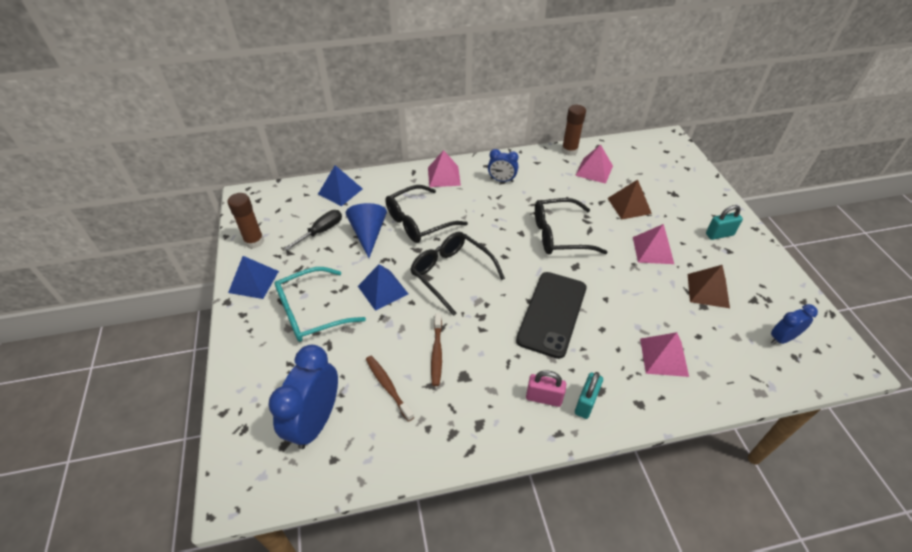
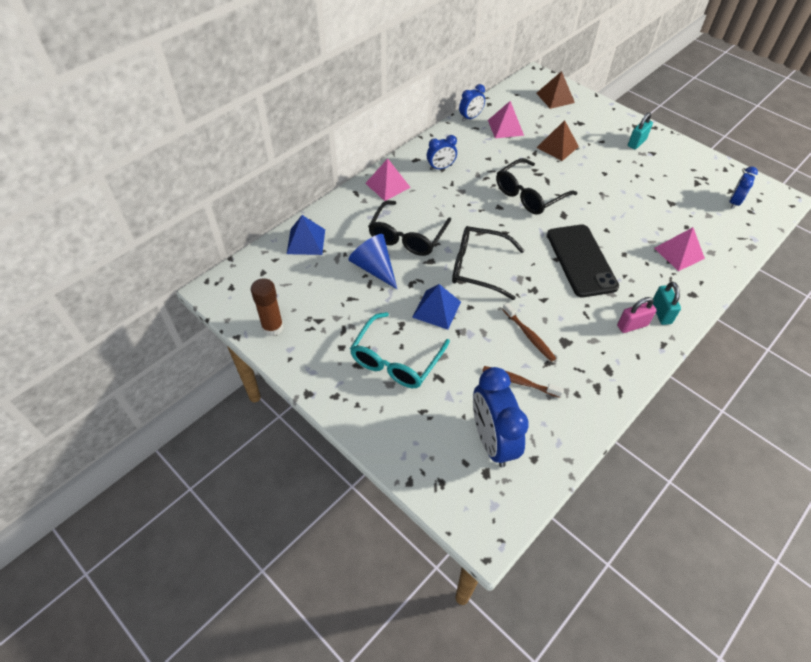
camera: 35 degrees left, 5 degrees up
(253, 281) = (313, 363): blue pyramid -> none
(321, 231) = (328, 286): black screwdriver -> none
(569, 150) = (470, 117): brown glue stick -> blue clock
(653, 250) = (604, 176): pink pyramid -> none
(708, 290) = (665, 190): brown pyramid -> brown pyramid (555, 98)

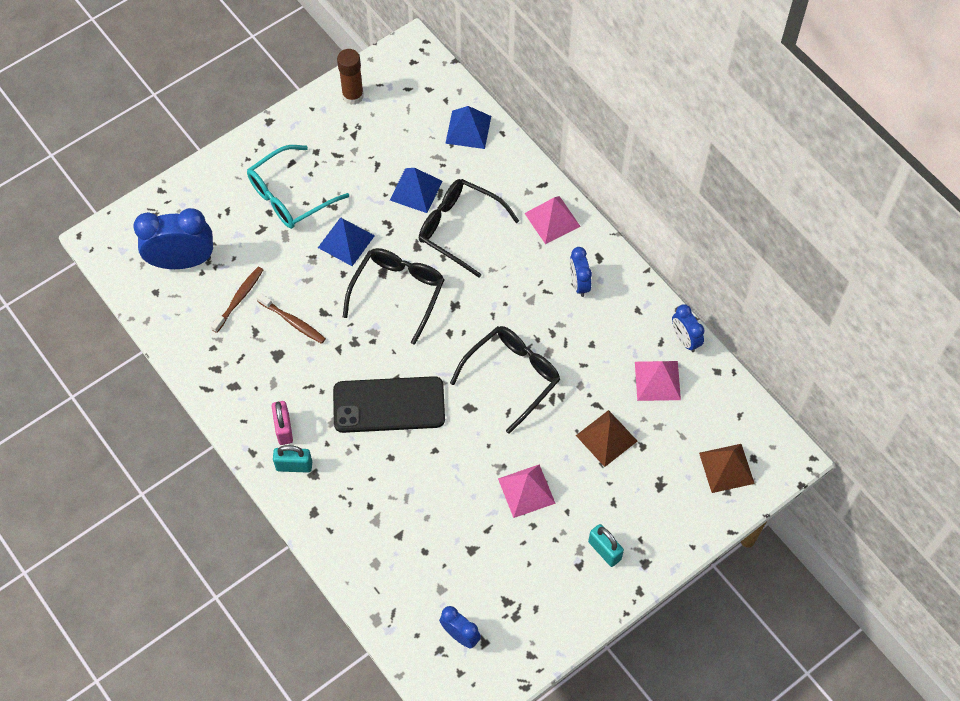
camera: 100 degrees right, 10 degrees up
(374, 268) = (416, 190): blue cone -> blue pyramid
(396, 360) = (290, 196): turquoise glasses -> turquoise glasses turned 75 degrees counterclockwise
(529, 195) = (512, 376): black glasses -> black glasses turned 75 degrees clockwise
(529, 335) = (293, 322): brown toothbrush -> brown toothbrush turned 120 degrees counterclockwise
(679, 253) = (380, 522): pink pyramid -> pink pyramid (526, 490)

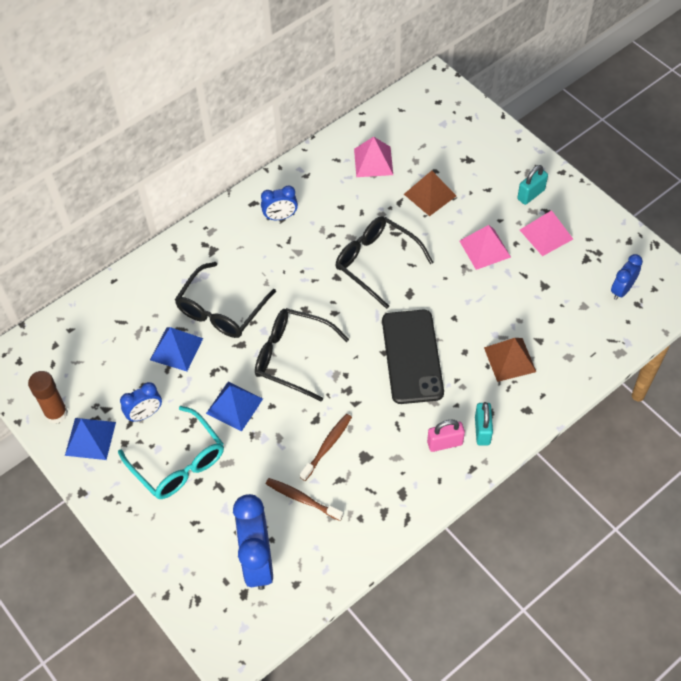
camera: 90 degrees left, 5 degrees down
(468, 129) = (107, 308): blue pyramid -> blue pyramid (90, 438)
(552, 219) = (213, 238): pink pyramid -> pink pyramid (546, 234)
(685, 340) = (333, 144): blue clock -> blue clock (145, 414)
(726, 468) = (448, 118): brown pyramid -> brown pyramid (510, 359)

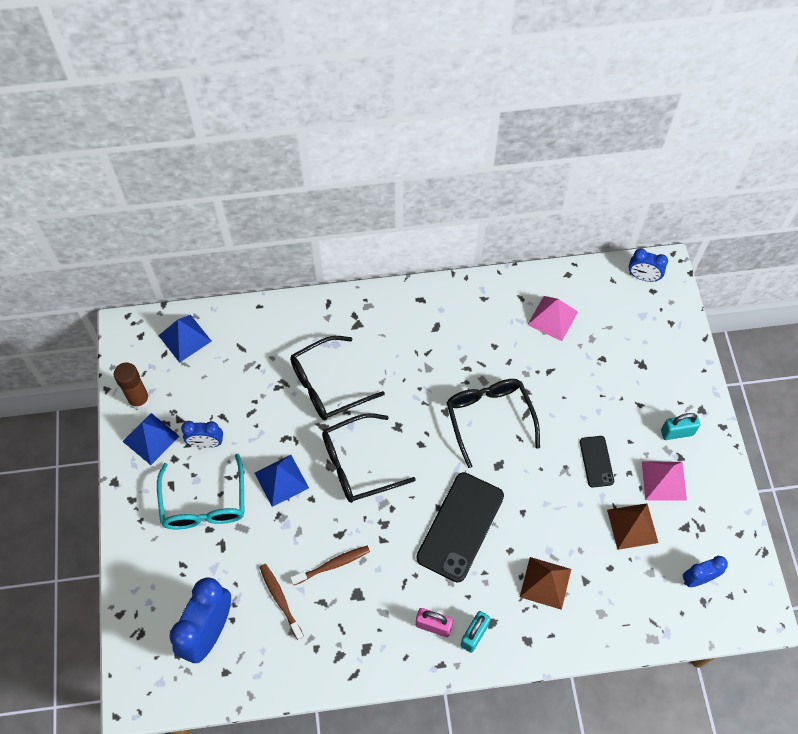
camera: 30 degrees right, 5 degrees up
(176, 349) = (269, 399): blue pyramid -> blue pyramid (185, 338)
(280, 217) = (435, 326): blue clock -> blue clock (643, 277)
(292, 357) = (358, 464): black glasses -> black glasses turned 75 degrees counterclockwise
(429, 195) = (582, 379): brown pyramid -> brown pyramid (632, 526)
(484, 249) = (596, 461): pink pyramid -> black phone

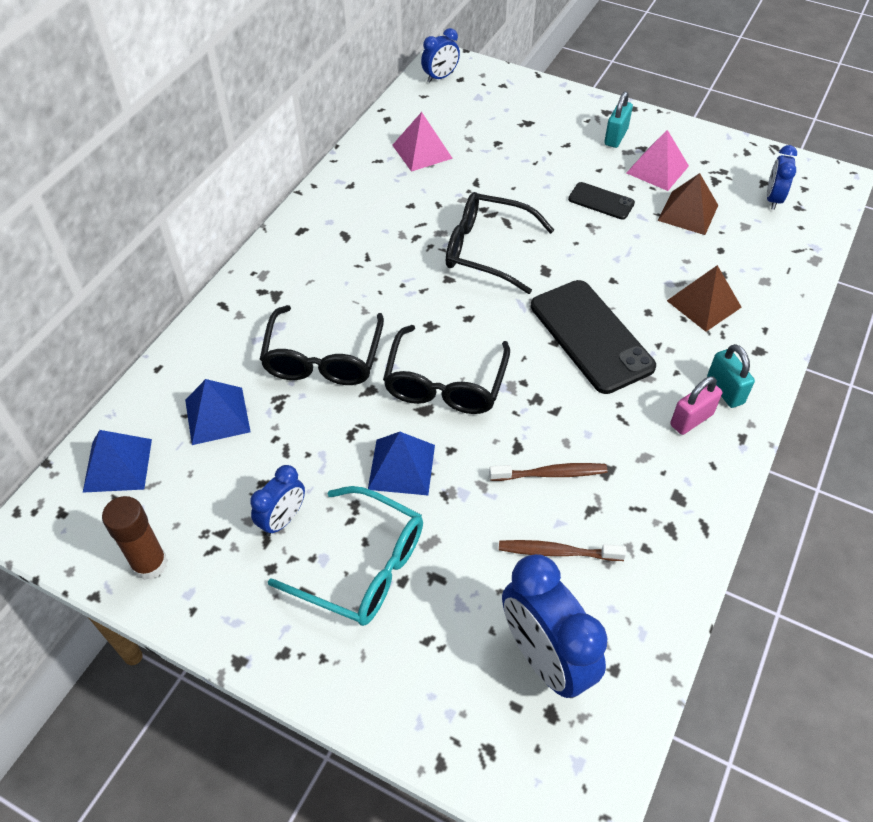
camera: 55 degrees left, 10 degrees down
(151, 438) = (217, 580): blue pyramid -> blue pyramid (217, 415)
(332, 565) = (550, 474): brown toothbrush -> brown toothbrush turned 75 degrees clockwise

